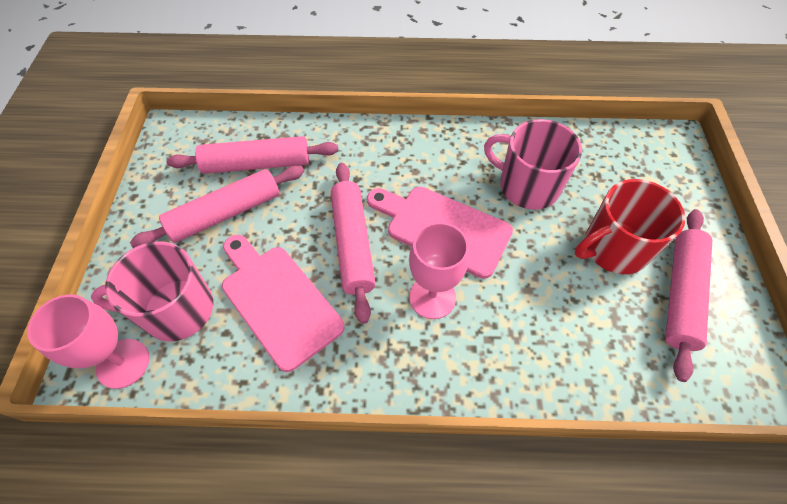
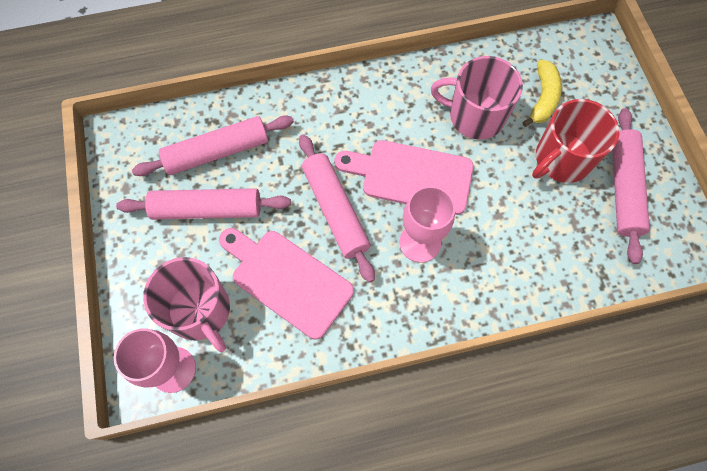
camera: 15 degrees left, 10 degrees up
(176, 310) = (200, 311): pink mug -> pink mug turned 105 degrees counterclockwise
(225, 213) = (207, 209): pink rolling pin -> pink rolling pin turned 45 degrees clockwise
(605, 185) = (543, 98): none -> yellow banana

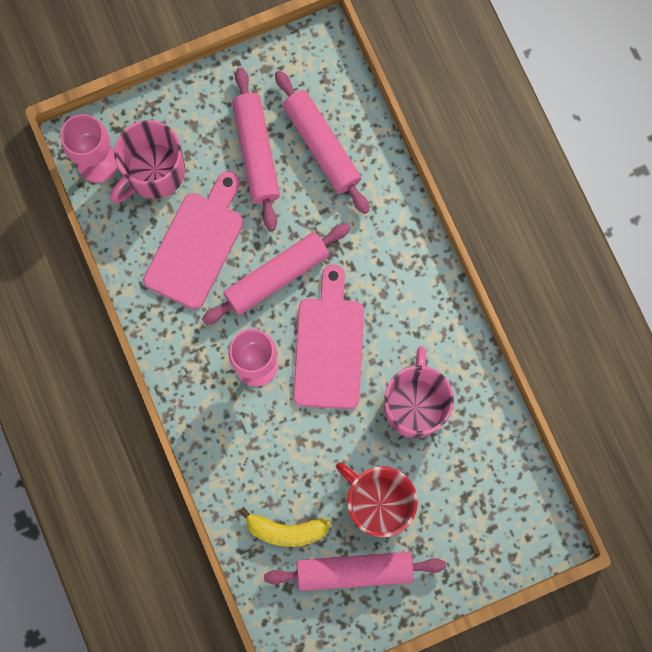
camera: 80 degrees right, 10 degrees up
(543, 98) = (452, 478): yellow banana -> yellow banana (286, 531)

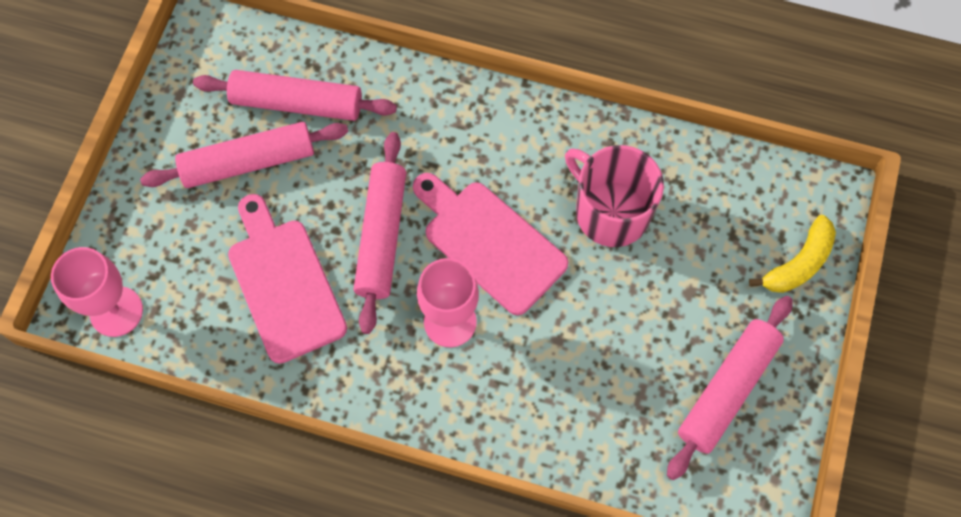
camera: 50 degrees left, 10 degrees down
(154, 172) = (177, 267): pink mug -> none
(256, 152) = (248, 162): pink rolling pin -> pink rolling pin turned 45 degrees counterclockwise
(286, 531) = (636, 423): yellow banana -> yellow banana (798, 263)
(378, 503) = (677, 316): red mug -> none

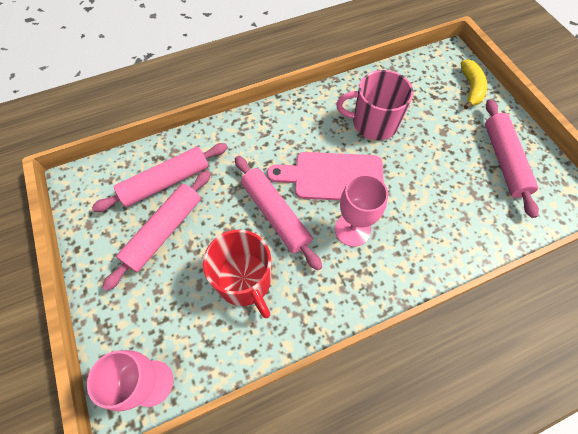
camera: 40 degrees left, 5 degrees down
(284, 283) = (244, 280): pink cutting board -> red mug

